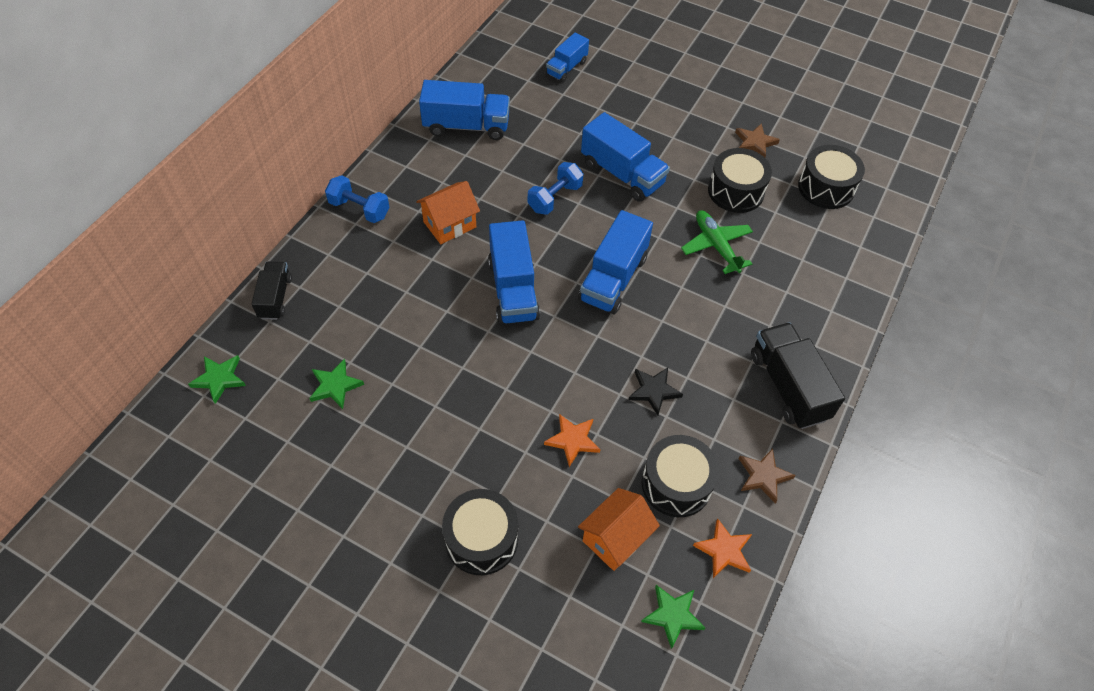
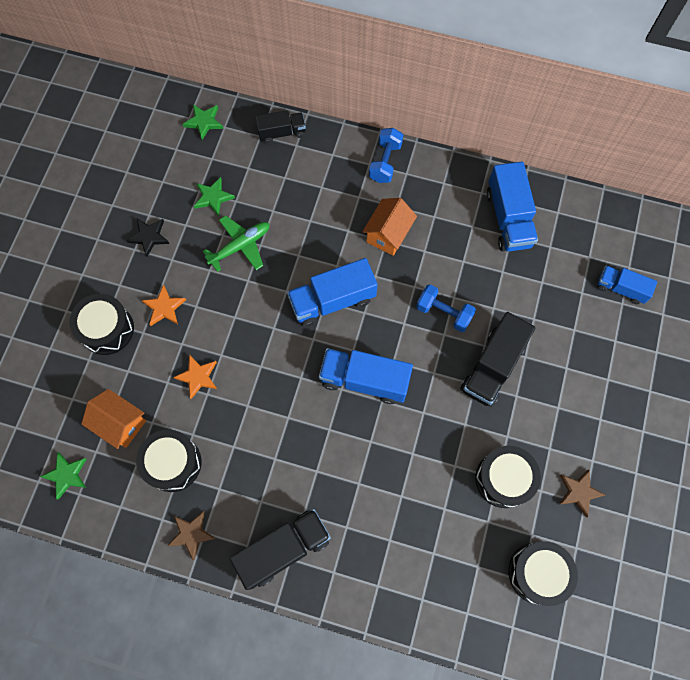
camera: 80 degrees right, 15 degrees up
(450, 224) = (388, 234): orange house -> orange house turned 75 degrees clockwise
(622, 174) = (492, 367): blue truck -> black truck
(653, 391) = (255, 433): black star -> black star (149, 237)
(716, 246) = (427, 467): green plane -> green plane (240, 246)
(724, 550) = (122, 508): orange star -> orange star (164, 307)

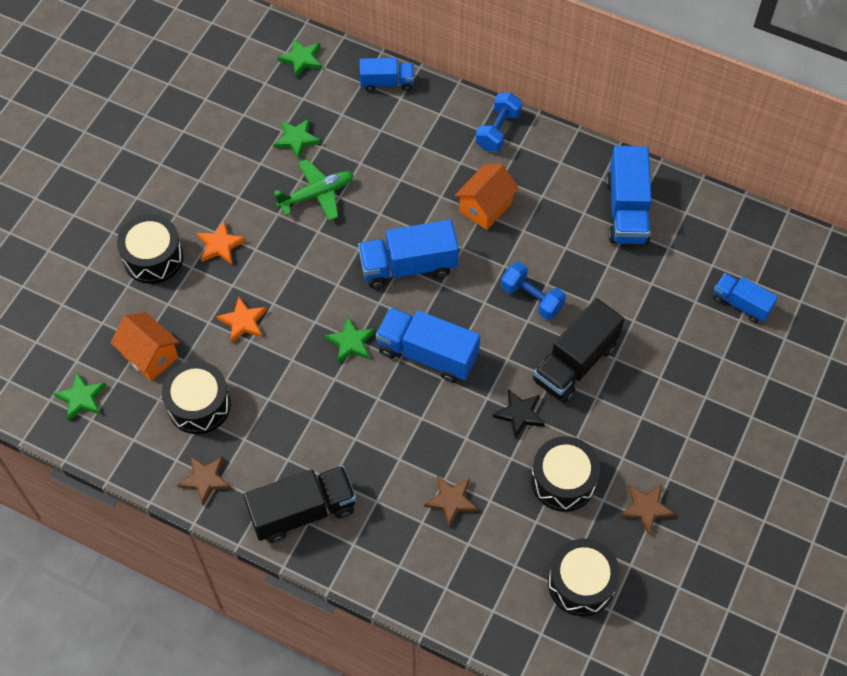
camera: 10 degrees right, 10 degrees down
(149, 237) = (217, 169): black star -> black star (519, 414)
(282, 132) = (387, 82): black truck -> blue truck
(296, 380) = (351, 342): none -> green star
(411, 515) = (451, 501): none -> brown star

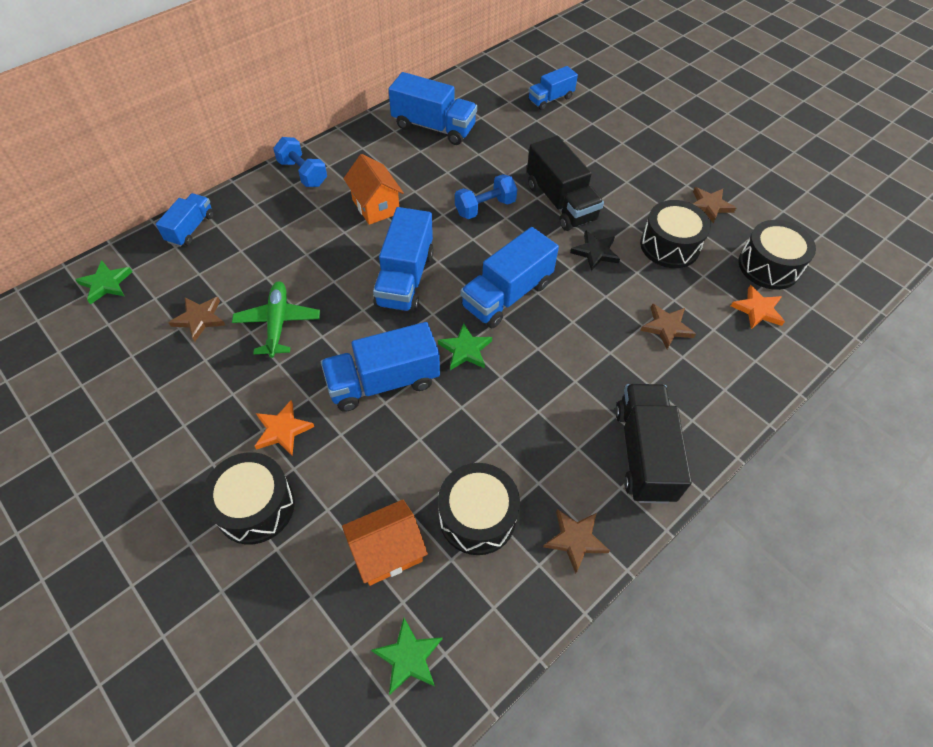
camera: 70 degrees left, 5 degrees down
(243, 321) = (392, 438): orange star -> orange star (757, 310)
(292, 294) = (383, 382): none -> blue truck
(296, 139) = (199, 319): green star -> brown star

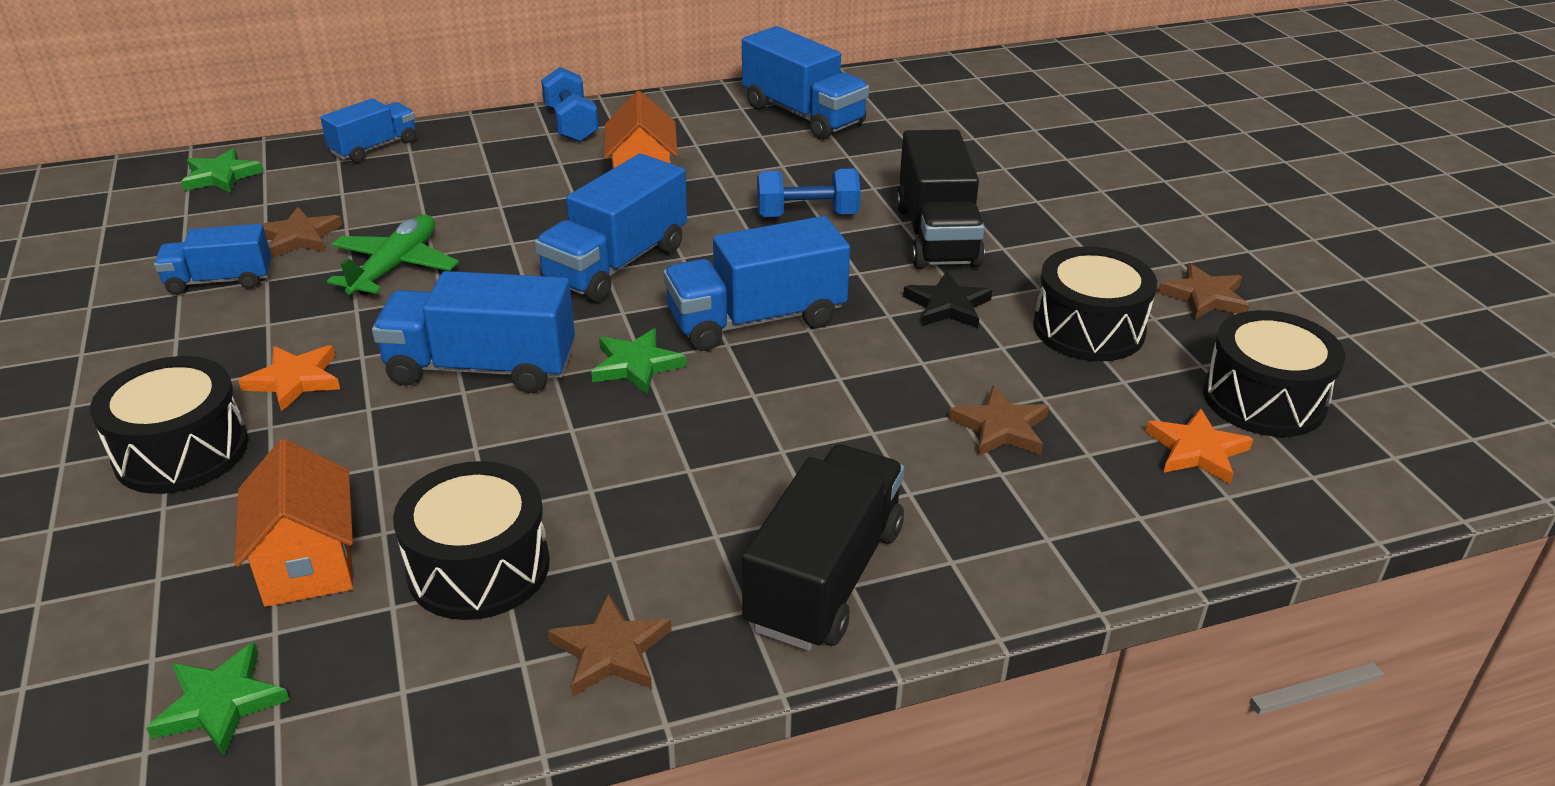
camera: 25 degrees right, 20 degrees down
(387, 552) = (308, 564): orange house -> orange house turned 75 degrees clockwise
(550, 99) = (1017, 119): blue truck -> blue truck (220, 281)

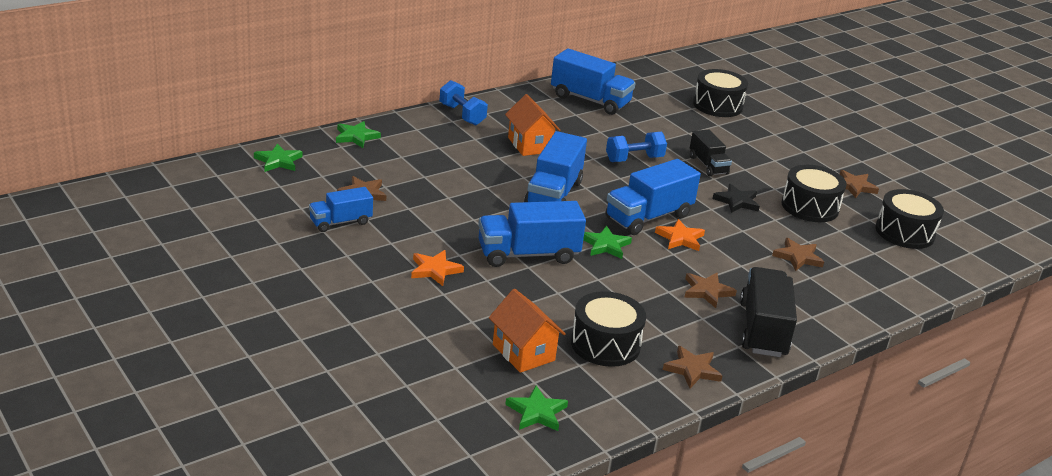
camera: 20 degrees left, 5 degrees down
(181, 451) = (409, 310): black drum -> black drum (717, 105)
(374, 147) = (356, 137): blue truck -> green star
(395, 267) = (434, 206): green plane -> none
(765, 479) = (707, 291): none -> brown star
(937, 235) = (708, 165): black truck -> black truck, size x0.61
(1197, 450) = (888, 258): orange star -> orange star (680, 238)

